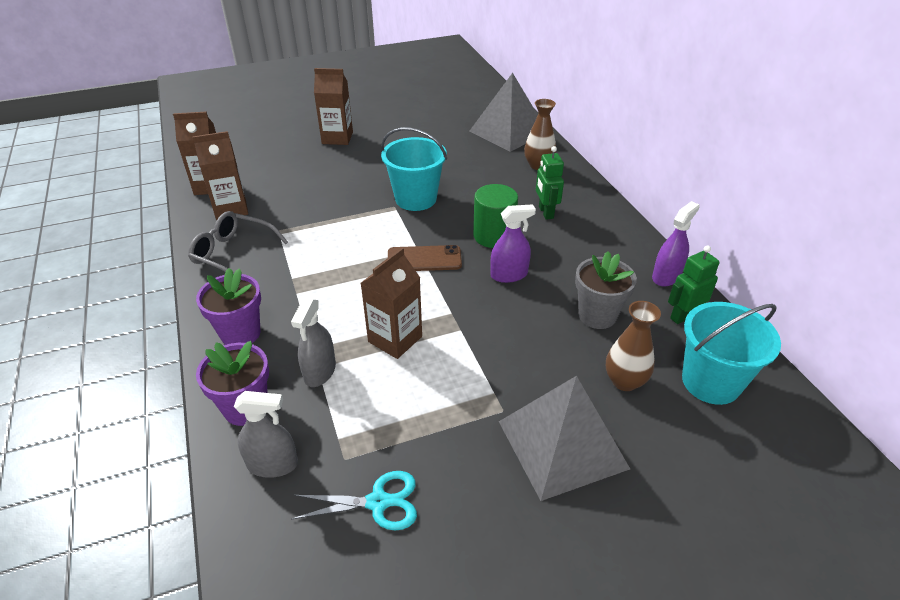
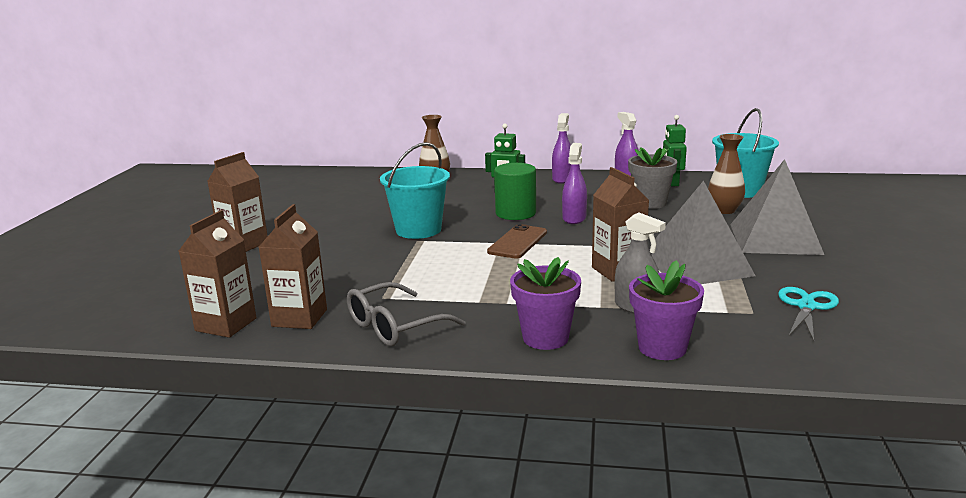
camera: 60 degrees left, 20 degrees down
(272, 464) = (744, 343): grey spray bottle -> none
(508, 131) = (364, 180): grey pyramid -> grey pyramid (696, 265)
(617, 234) = (562, 179): none -> purple spray bottle

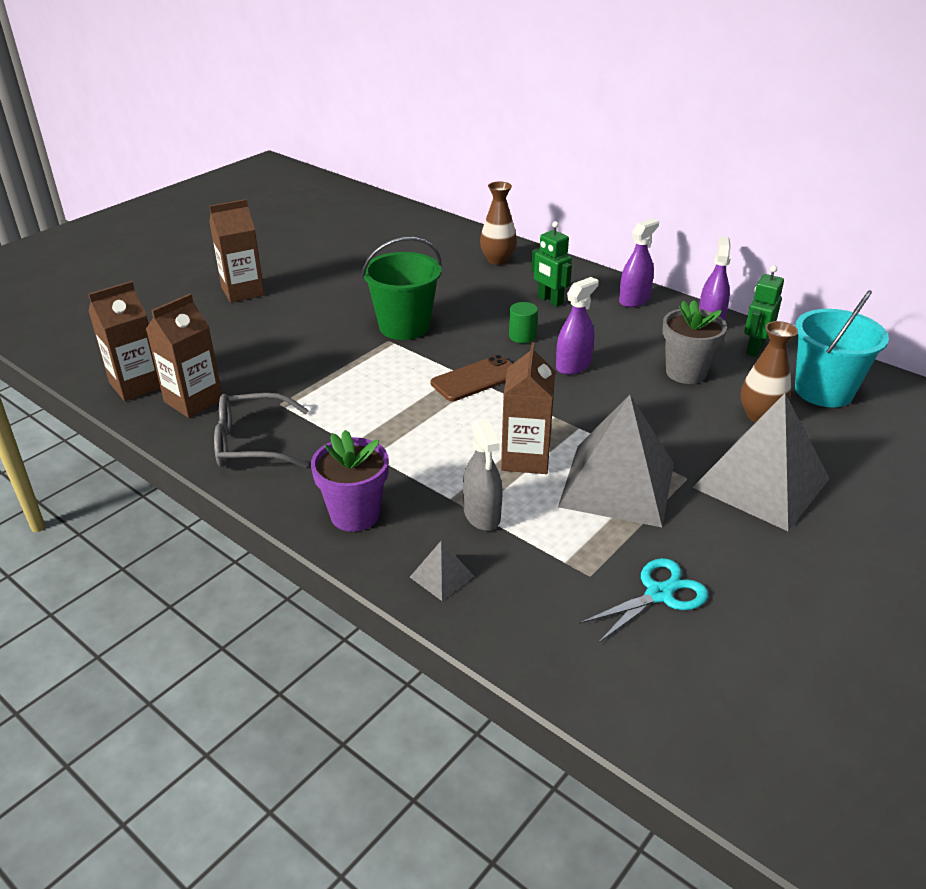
camera: 30 degrees right, 15 degrees up
(418, 230) = (404, 326): turquoise bucket -> green bucket
(515, 213) = (522, 336): green cylinder -> green cylinder, size x0.57
(662, 348) = (441, 576): purple flower pot -> grey pyramid

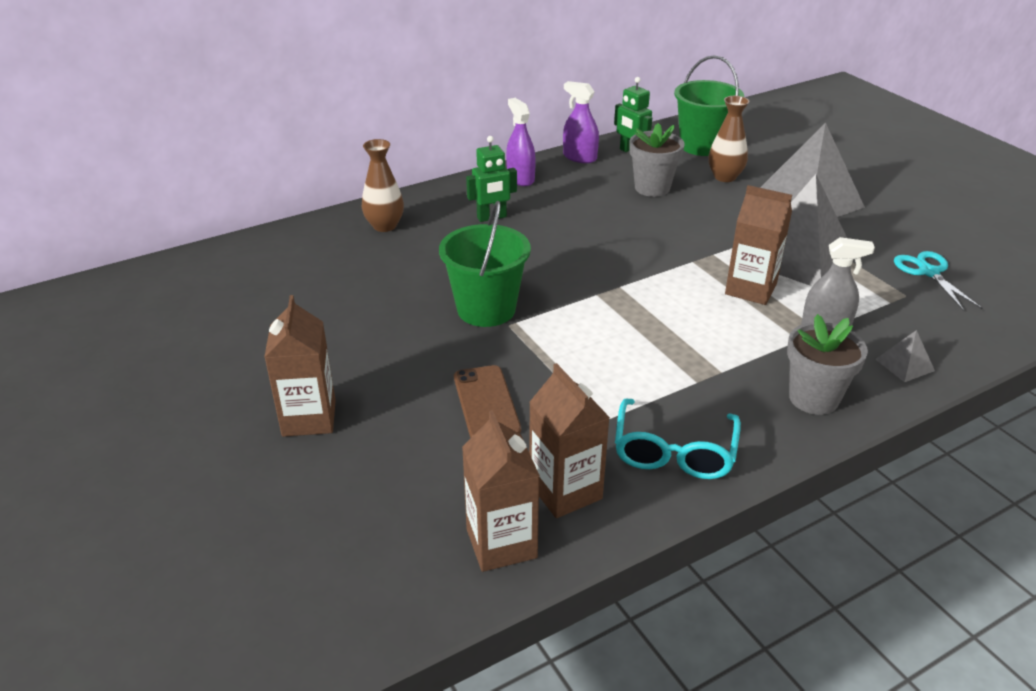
camera: 70 degrees left, 0 degrees up
(252, 443) = (674, 452): grey glasses -> turquoise glasses
(355, 514) = (813, 398): purple flower pot -> grey flower pot
(476, 379) = (613, 287): brown phone -> brown phone (486, 403)
(522, 336) = (549, 246): green cylinder -> none
(573, 365) = (615, 233): purple spray bottle -> none
(823, 391) = (702, 146): turquoise bucket -> green bucket

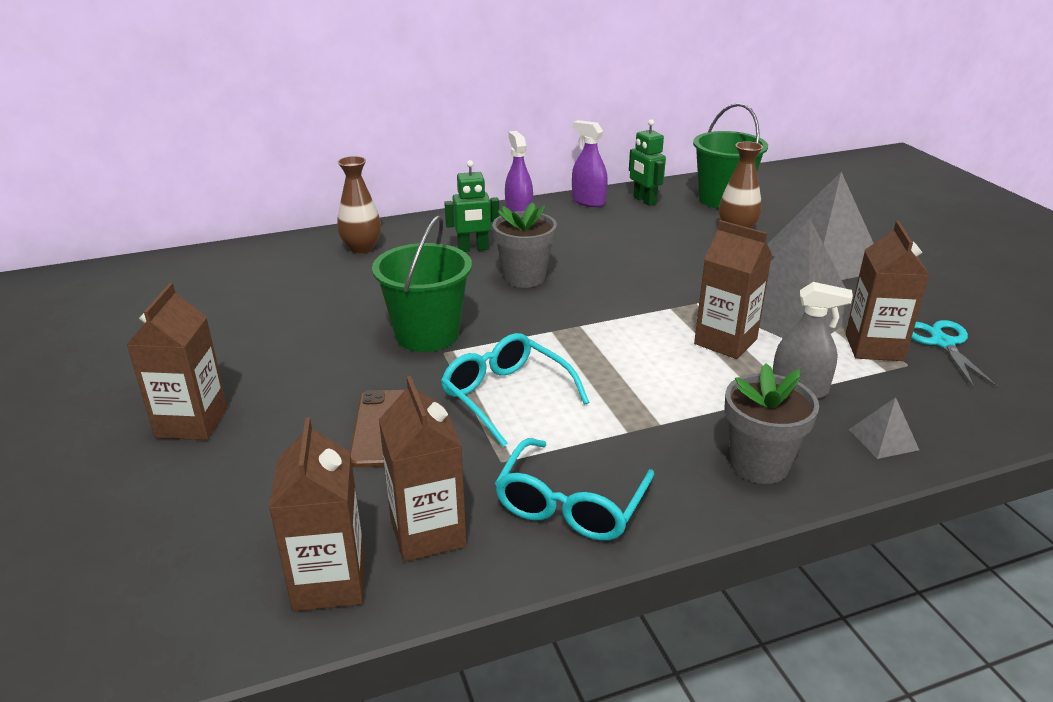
camera: 10 degrees right, 5 degrees down
(581, 361) = (506, 396): none -> turquoise glasses
(652, 188) = (653, 234): grey flower pot -> grey flower pot (524, 277)
(874, 282) = (874, 347): none -> brown carton

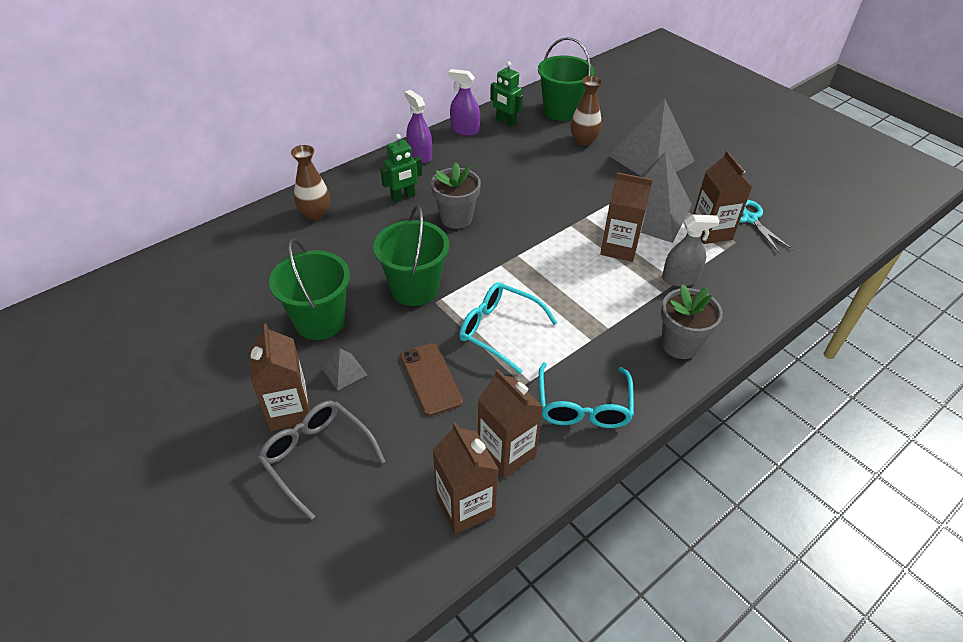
camera: 20 degrees left, 15 degrees up
(186, 477) = (317, 457): none -> grey glasses
(293, 344) = (319, 321): none -> green bucket
(883, 439) = (742, 306): grey pyramid -> grey pyramid (344, 371)

